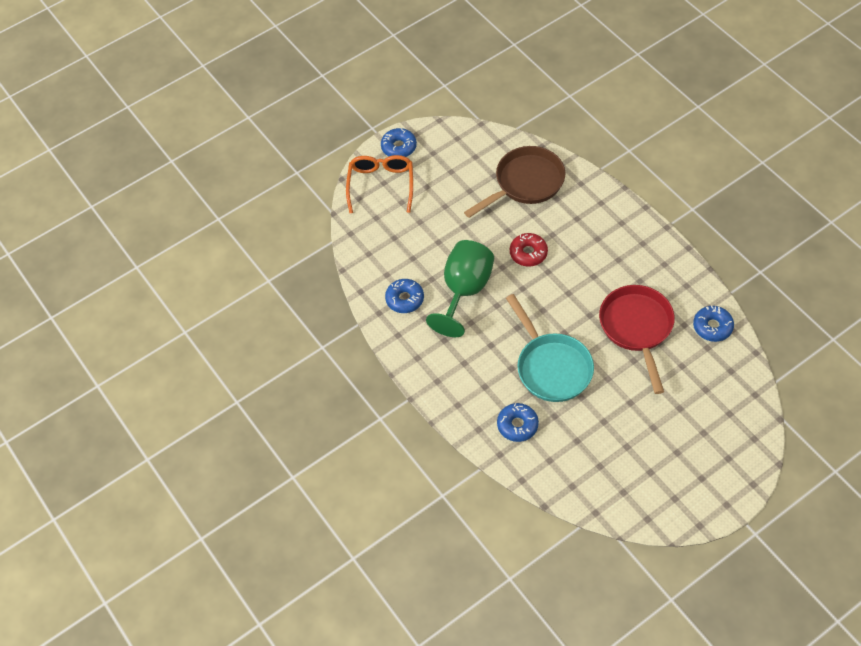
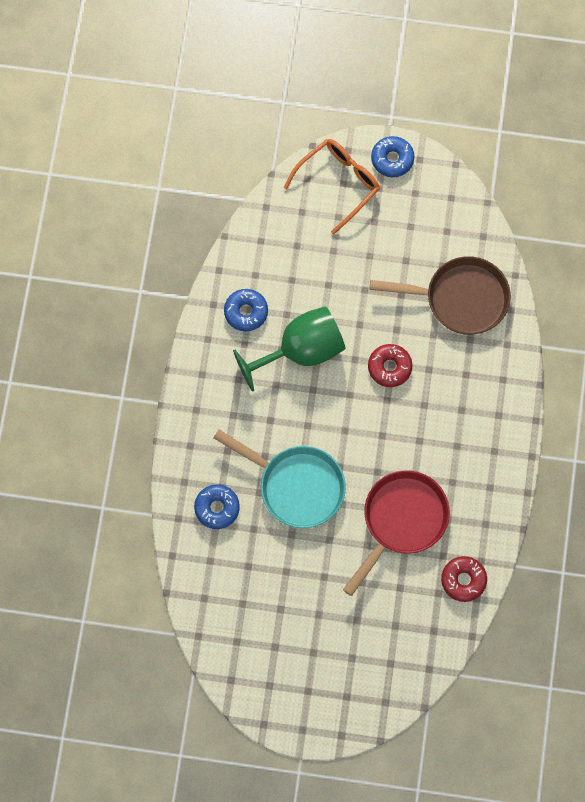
camera: 40 degrees right, 15 degrees up
(551, 367) = (296, 486): turquoise pan -> turquoise pan turned 75 degrees counterclockwise
(712, 327) = (463, 580): blue donut -> red donut

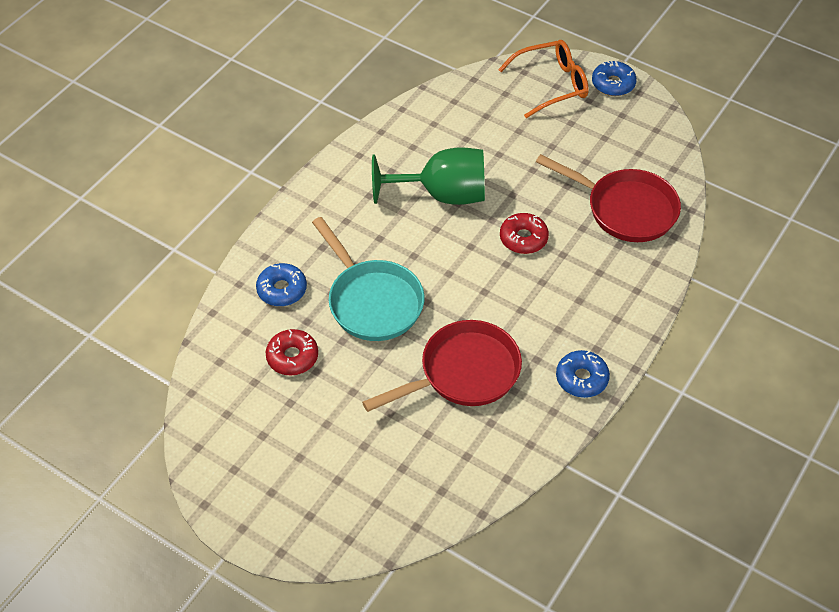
camera: 25 degrees right, 20 degrees down
(246, 312) = (408, 147): blue donut -> blue donut (581, 378)
(460, 299) = (625, 209): brown pan -> red pan
(463, 580) = (501, 455): red donut -> red donut (292, 357)

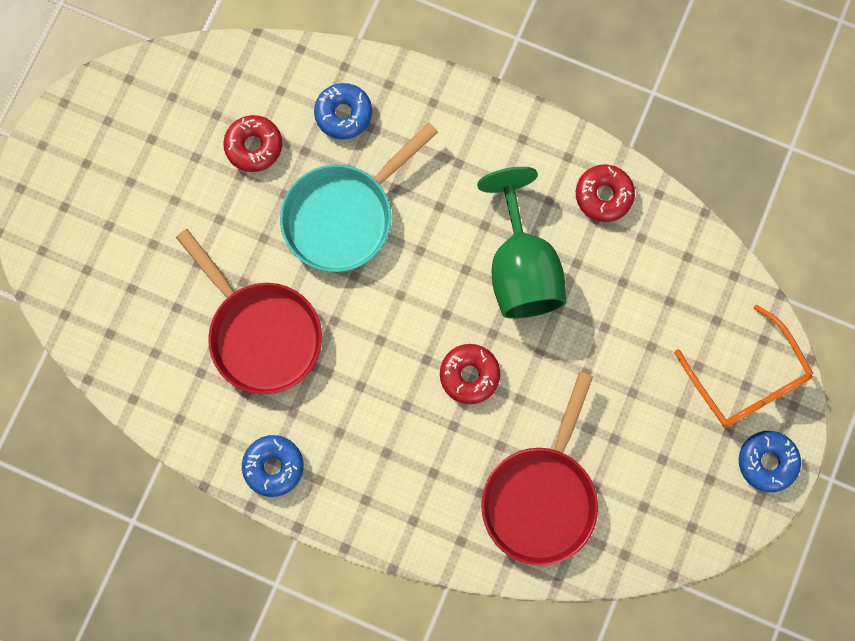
camera: 80 degrees right, 25 degrees up
(396, 139) = (603, 196): none -> red donut

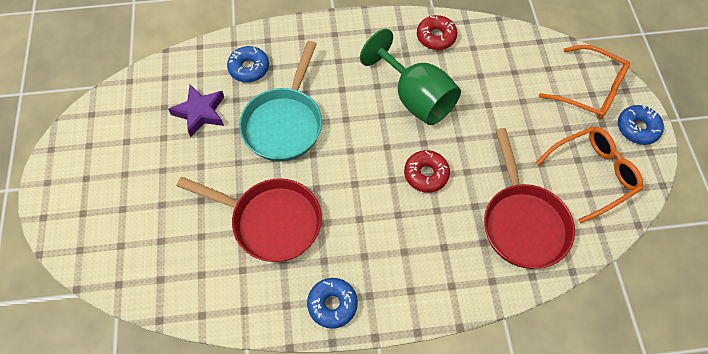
camera: 30 degrees left, 15 degrees down
(254, 146) = (200, 113): red donut -> purple star
(664, 487) = (592, 175): none -> orange glasses

